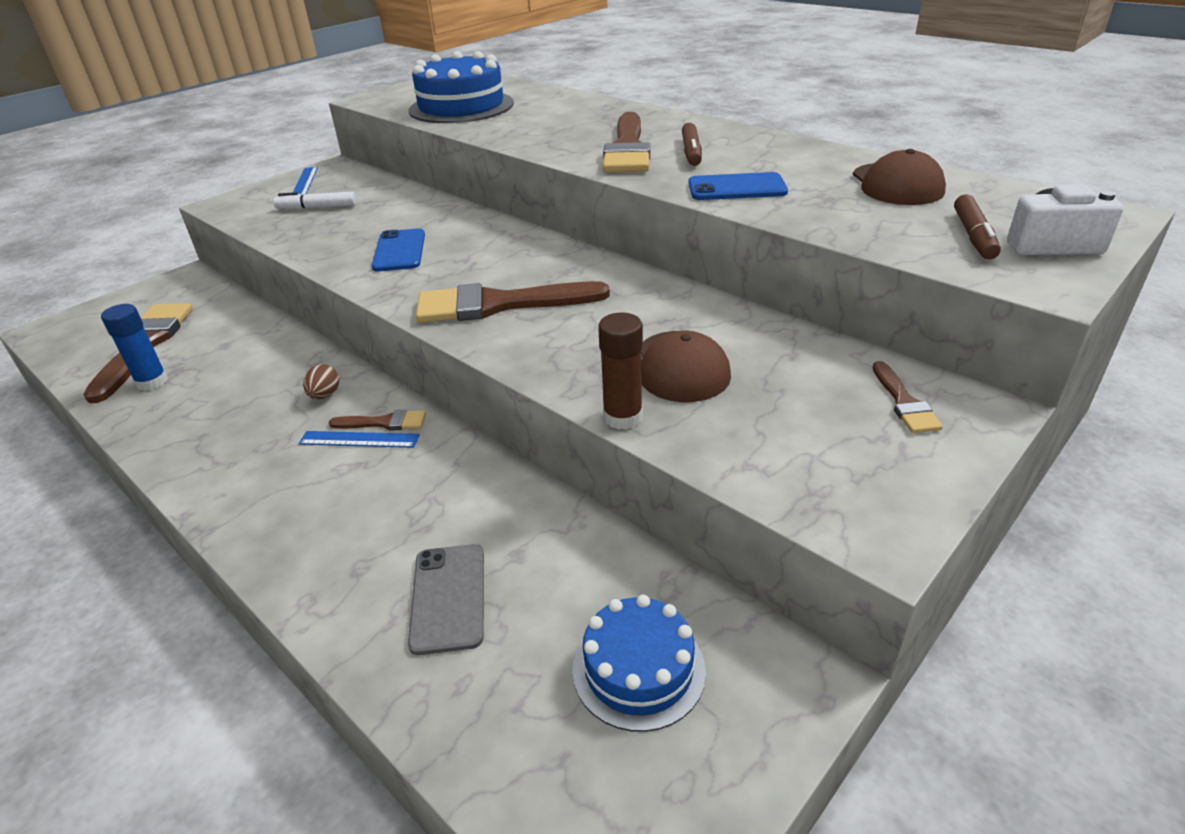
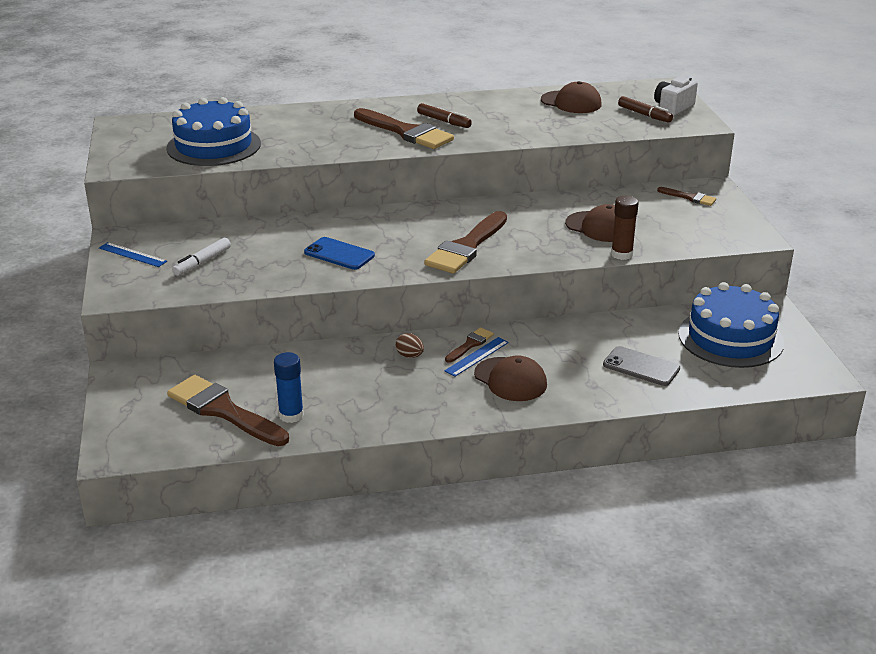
camera: 55 degrees left, 5 degrees down
(321, 489) = (510, 379): none -> brown cap
(638, 669) = (730, 338): blue cake -> blue cake, size x1.63
(736, 188) = (513, 131): blue phone -> none

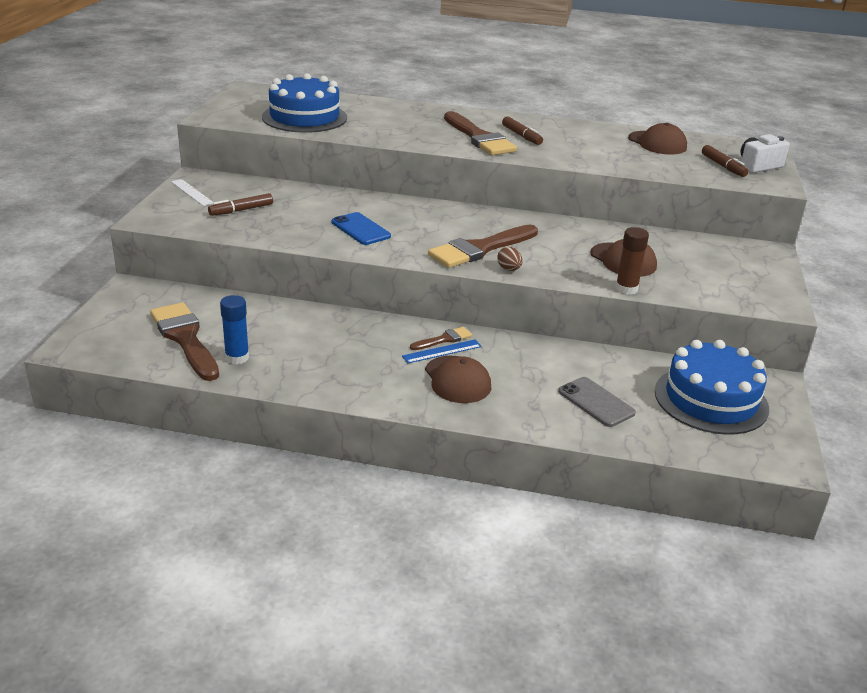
camera: 20 degrees right, 0 degrees up
(132, 255) = (192, 192): blue ruler -> white ruler
(202, 262) = (241, 210): white marker -> brown marker
(410, 356) = (381, 335): brown egg -> brown egg (509, 269)
(689, 197) = (737, 254): brown brush -> none

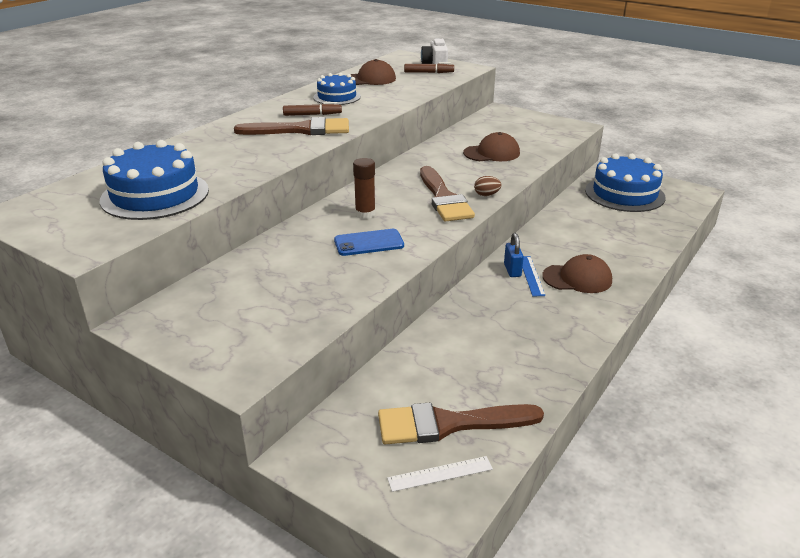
camera: 65 degrees left, 0 degrees up
(192, 192) = (186, 332): white ruler -> white ruler (440, 474)
(237, 357) = (503, 392): blue glue stick -> none
(241, 210) = (269, 304): brown marker -> none
(444, 339) = (512, 270): brown brush -> blue padlock
(582, 137) = (337, 97): none -> blue cake
(596, 402) = (620, 232): grey phone -> none
(626, 288) = (536, 163): brown glue stick -> brown glue stick (365, 214)

